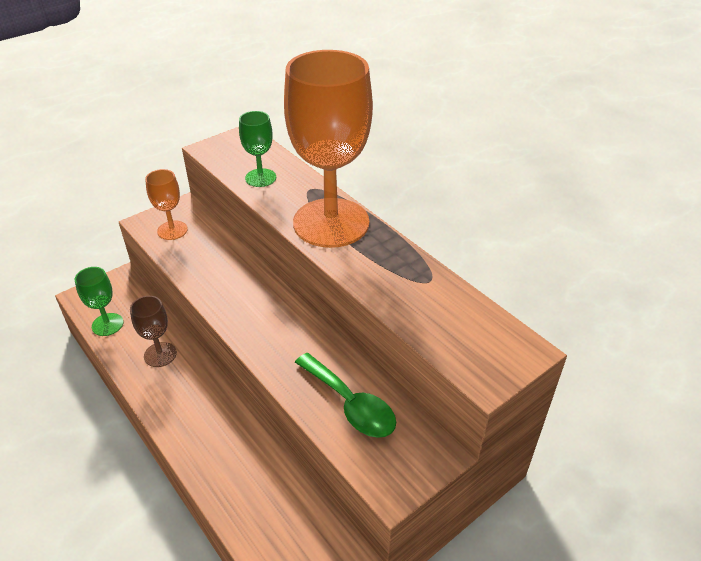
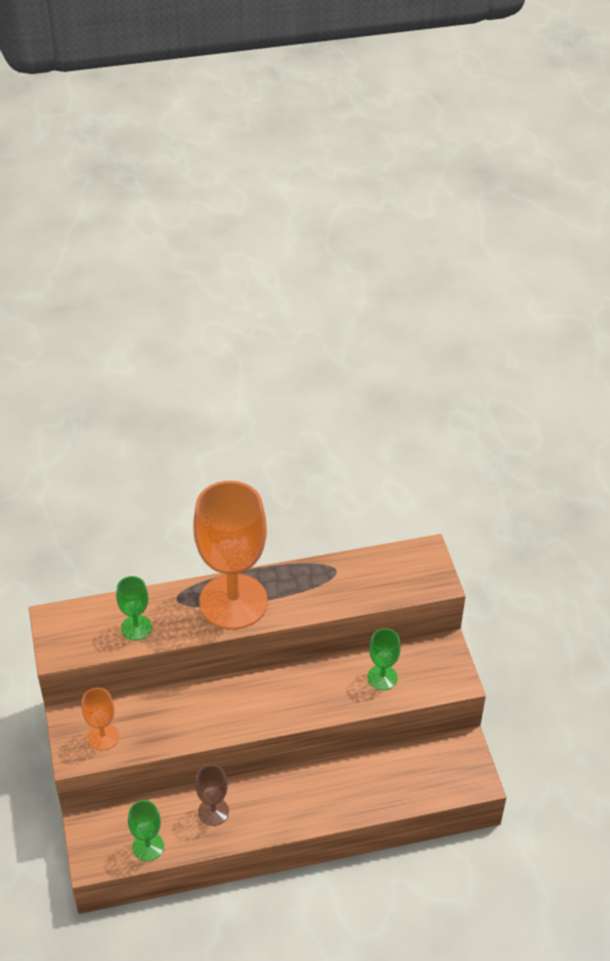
camera: 65 degrees left, 5 degrees up
(350, 404) = (382, 677): green spoon -> green goblet

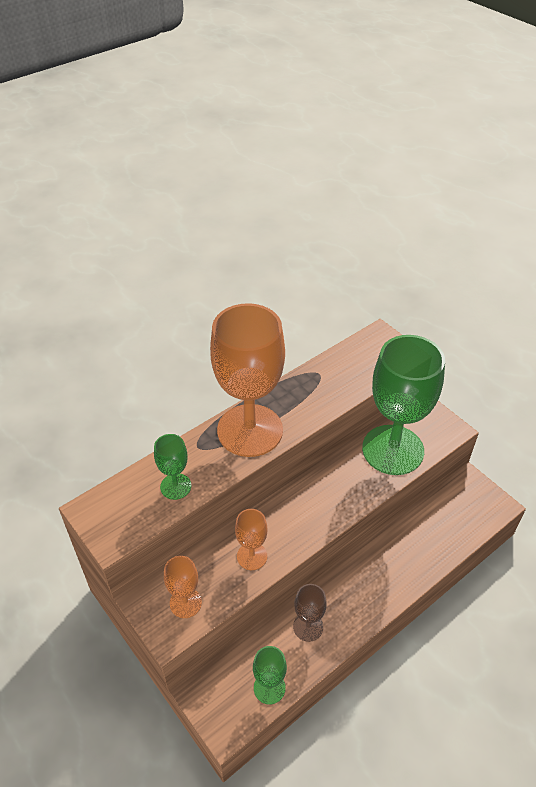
camera: 25 degrees left, 0 degrees up
(183, 721) = (252, 556): none -> orange goblet
(382, 677) = (393, 450): green goblet -> green goblet, size x2.26

